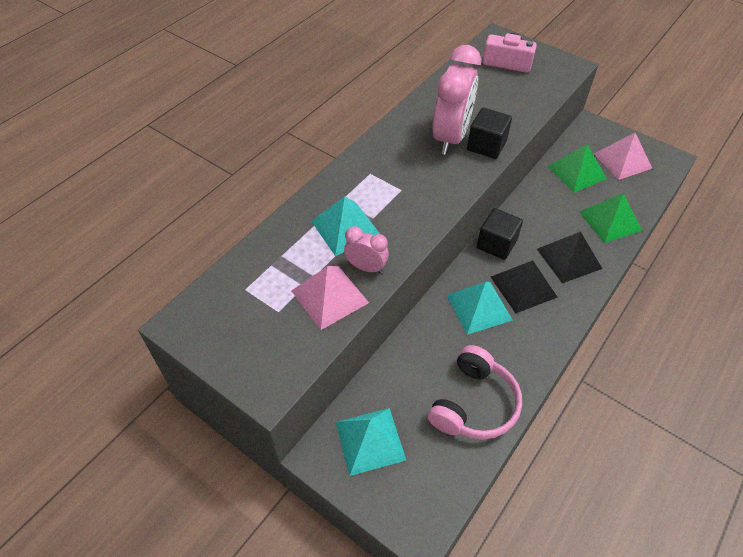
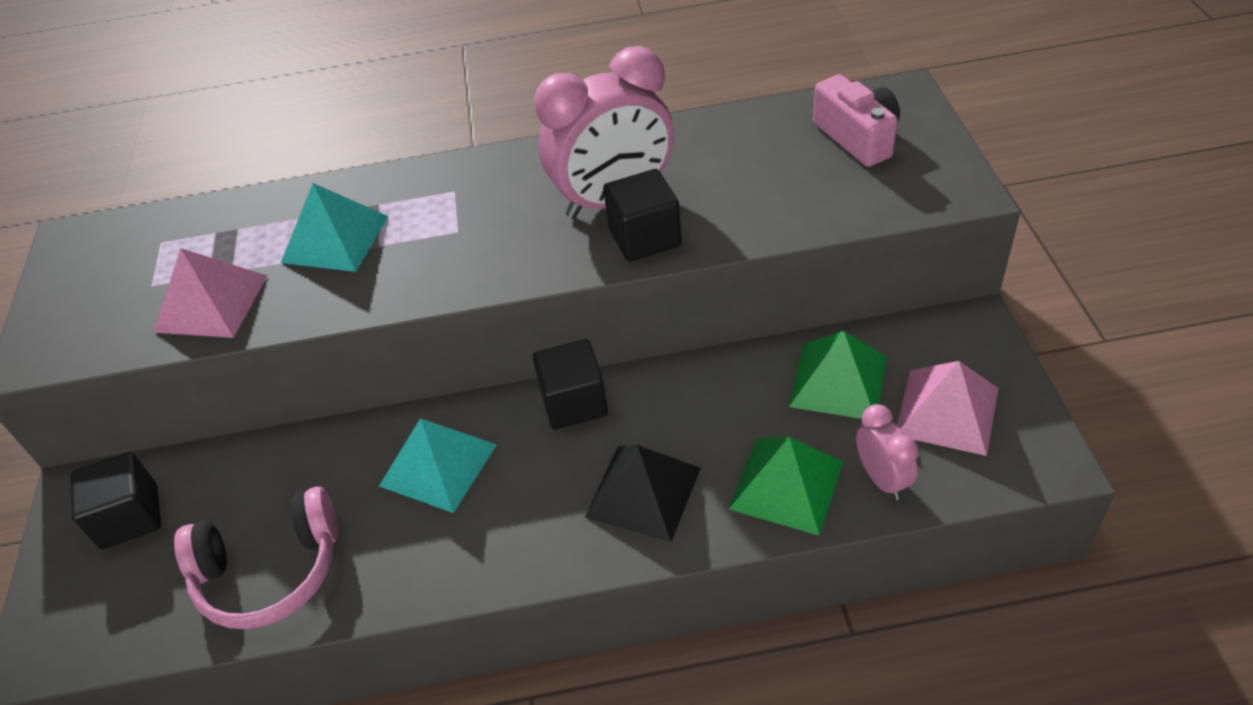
camera: 50 degrees right, 5 degrees down
(366, 267) = (288, 297): pink clock -> pink clock (882, 479)
(370, 440) = (130, 517): turquoise pyramid -> black cube
(523, 287) = (527, 482): black pyramid -> none

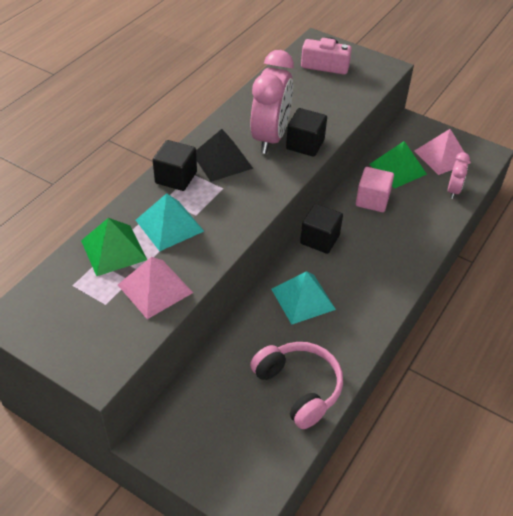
camera: 55 degrees left, 0 degrees up
(130, 517) = (198, 426): black cube -> black cube (176, 177)
(270, 572) = (299, 388): pink headphones -> pink headphones turned 60 degrees counterclockwise
(643, 492) = (390, 250): black pyramid -> black pyramid (222, 161)
(727, 401) = (372, 200): none -> pink cube
(786, 485) = (429, 213): green pyramid -> green pyramid (113, 250)
(882, 479) = (453, 191): pink clock -> pink clock turned 90 degrees clockwise

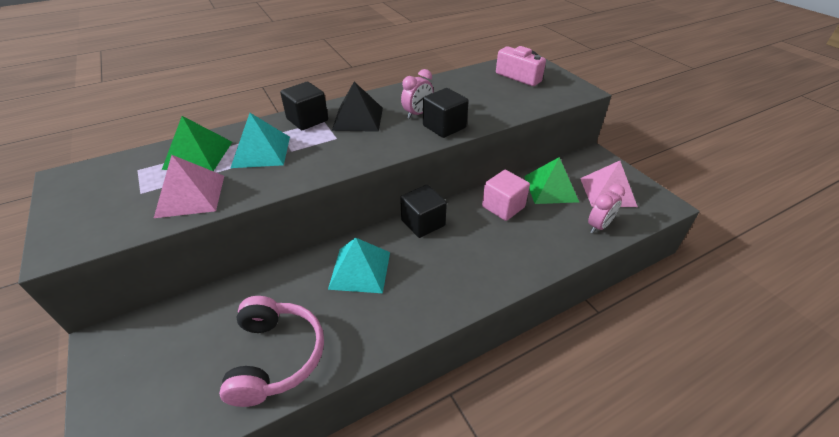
camera: 30 degrees right, 5 degrees down
(270, 138) = (417, 114): pink clock -> pink clock, size x0.50

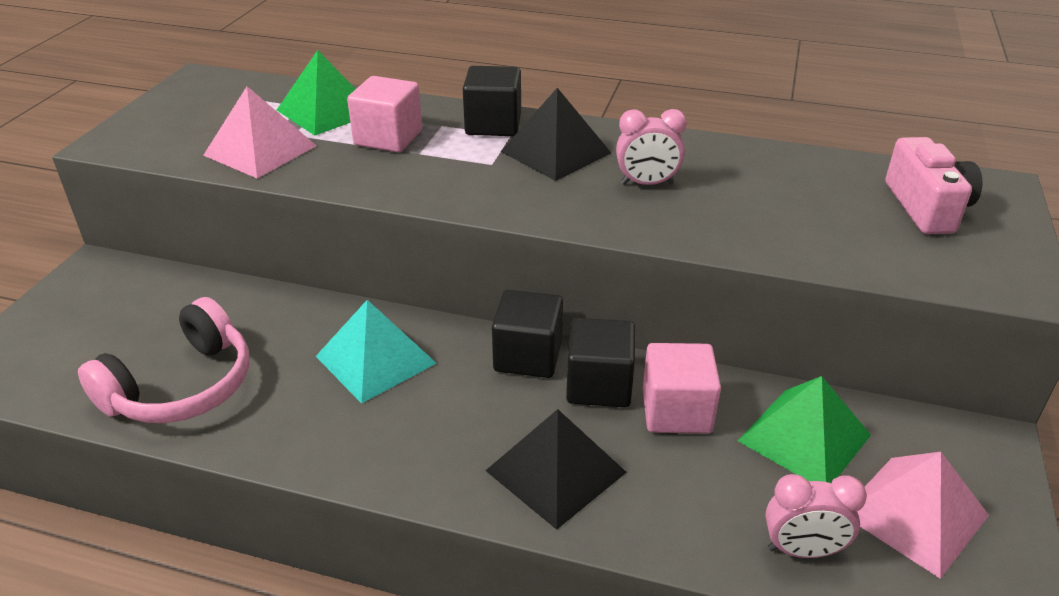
camera: 45 degrees right, 5 degrees down
(261, 151) = (388, 138): turquoise pyramid -> pink cube
(444, 127) = (656, 220): black cube -> black cube (599, 385)
(496, 259) = (555, 471): none -> black pyramid

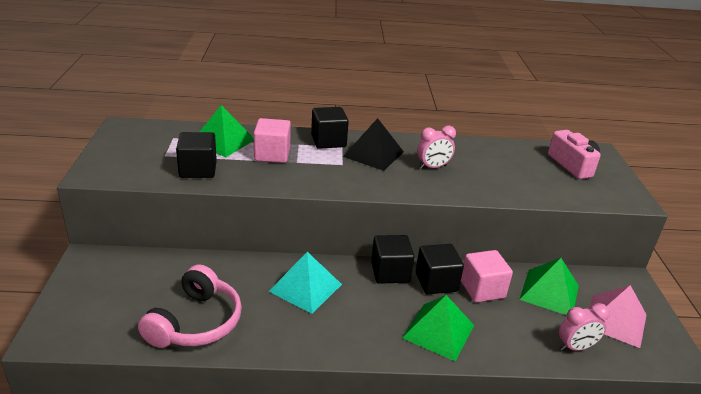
camera: 20 degrees left, 5 degrees down
(260, 150) = (198, 169): pink pyramid -> black cube
(555, 471) = (438, 331): black pyramid -> green pyramid

